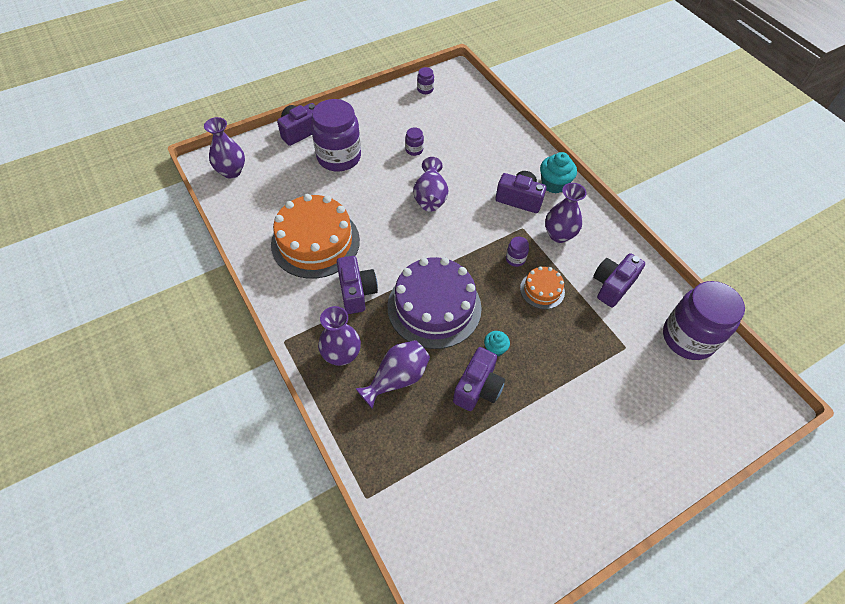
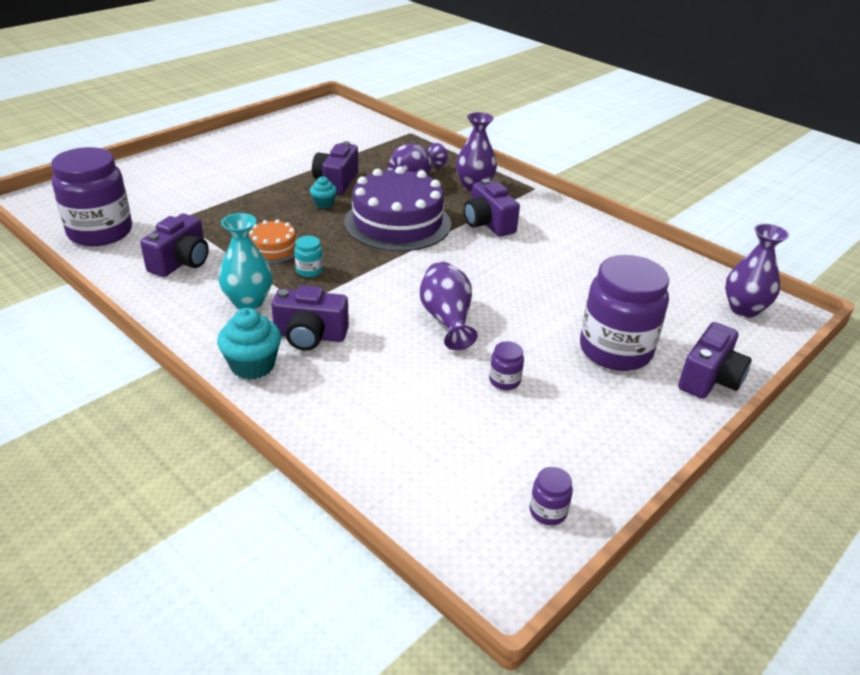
camera: 165 degrees right, 20 degrees down
(315, 242) = (565, 255): orange cake -> none
(515, 259) = (309, 271): purple jar -> turquoise jar
(559, 235) = (248, 302): purple vase -> turquoise vase

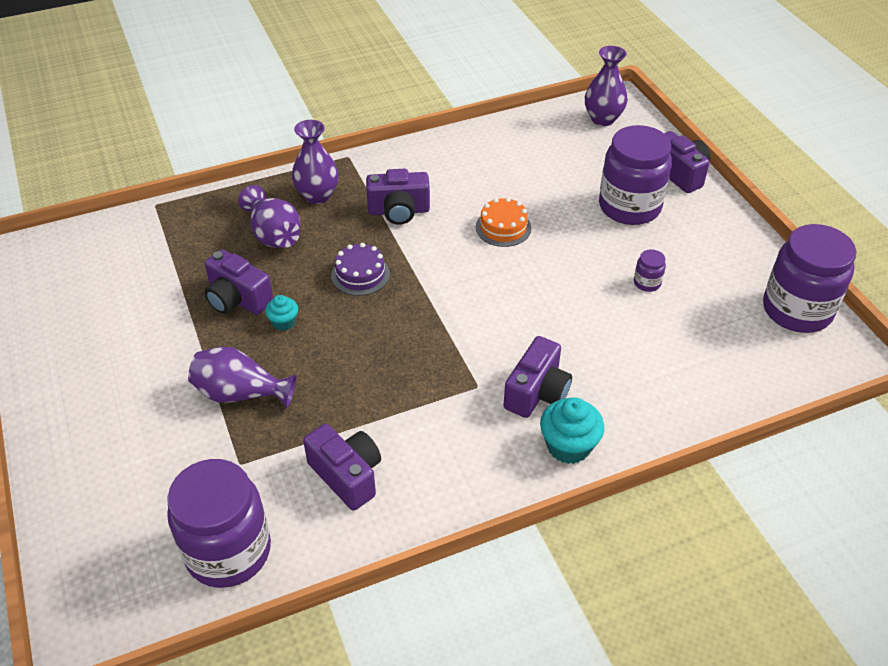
camera: 65 degrees left, 10 degrees up
(248, 302) = (457, 429): turquoise vase -> none
(273, 248) = (360, 387): orange cake -> orange cake (503, 227)
(309, 271) = (420, 367): turquoise jar -> none
(397, 223) = (360, 274): purple cake -> purple cake, size x0.49
(447, 319) = (548, 290): purple vase -> purple vase (241, 394)
(548, 511) = (797, 310): purple jar -> purple jar, size x2.45

